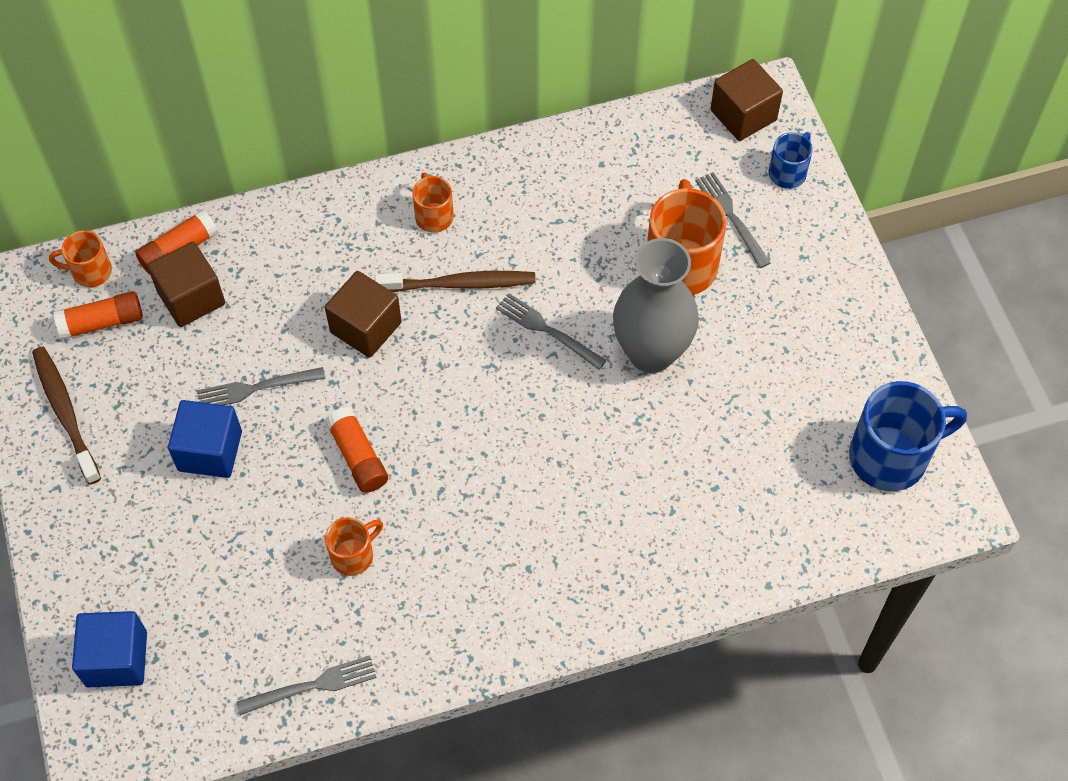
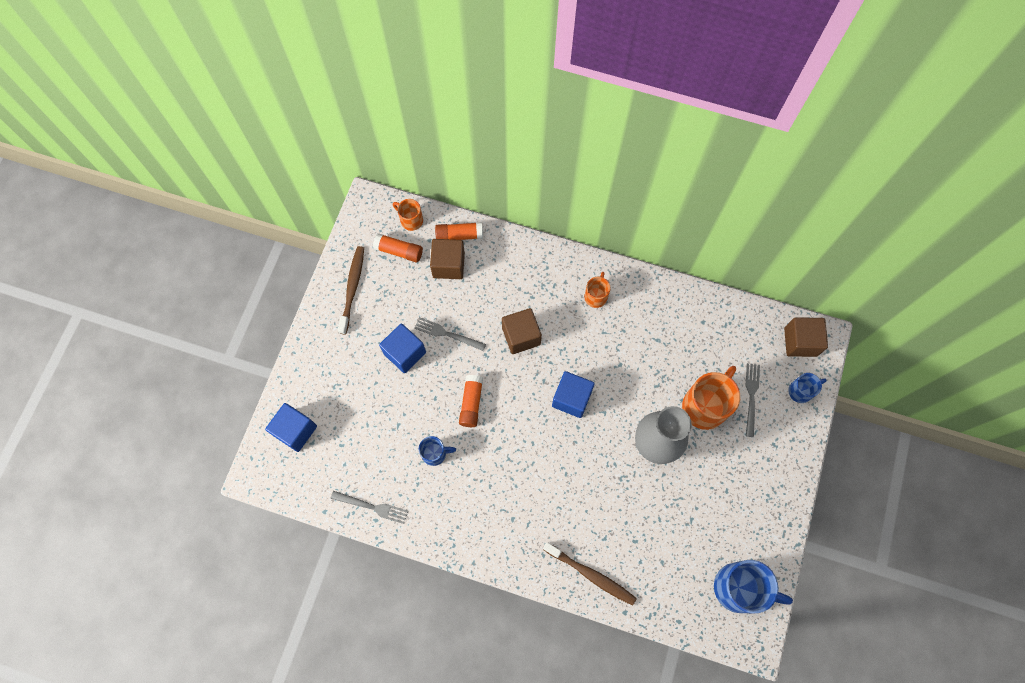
camera: 35 degrees right, 10 degrees up
(353, 555) = (435, 453): orange mug -> blue mug
(459, 284) = (583, 342): brown toothbrush -> brown toothbrush (590, 574)
(496, 363) = (571, 398): none -> blue cube
(547, 330) = (610, 397): grey fork -> none

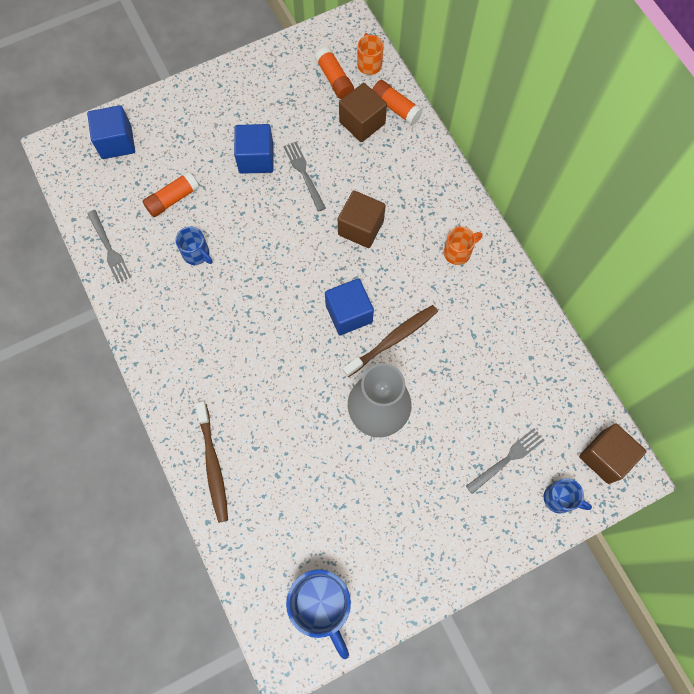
camera: 45 degrees right, 0 degrees up
(352, 289) = (269, 77): brown toothbrush -> brown toothbrush (392, 340)
(471, 403) = (265, 242): orange glue stick -> orange glue stick (172, 199)
(705, 406) = (457, 427): orange mug -> none

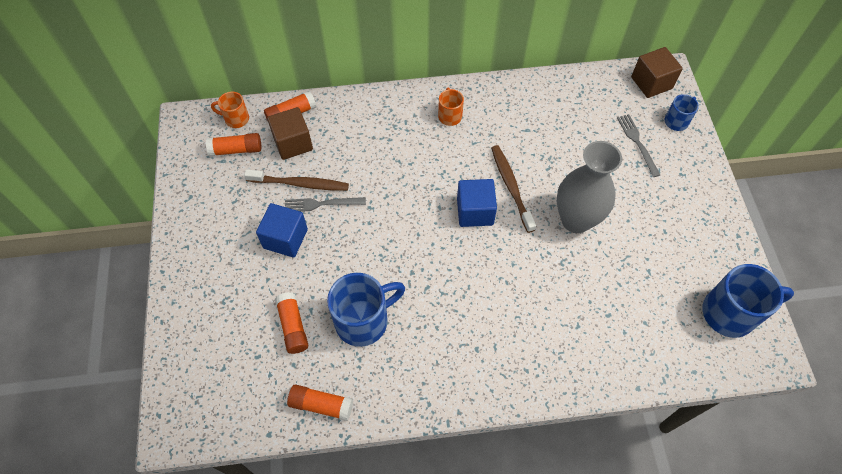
camera: 70 degrees left, 10 degrees down
(109, 249) = (321, 405): grey fork -> orange glue stick
(116, 142) = (198, 364): blue cube -> none
(197, 254) = (363, 321): blue mug -> blue mug, size x1.87
(213, 464) = (584, 367): brown toothbrush -> brown toothbrush (300, 184)
(361, 228) = (396, 177): brown cube -> none

